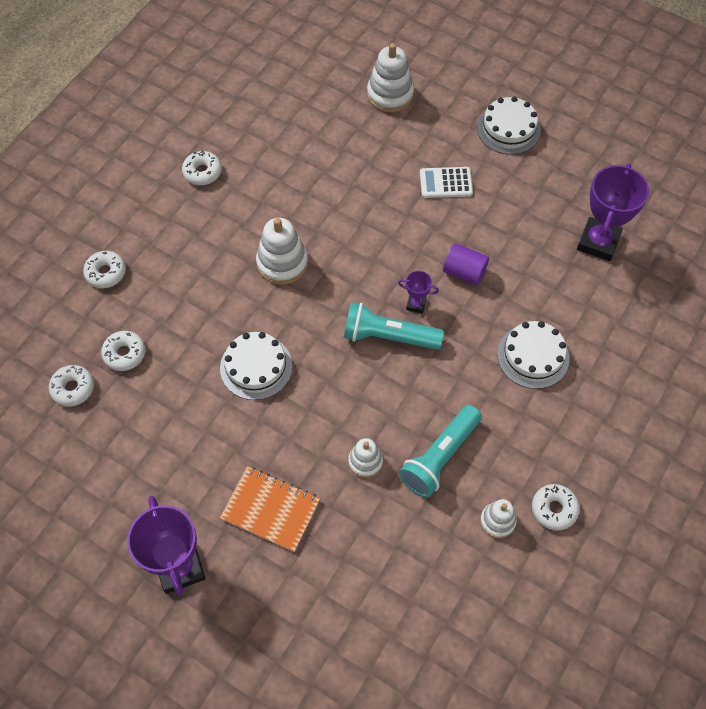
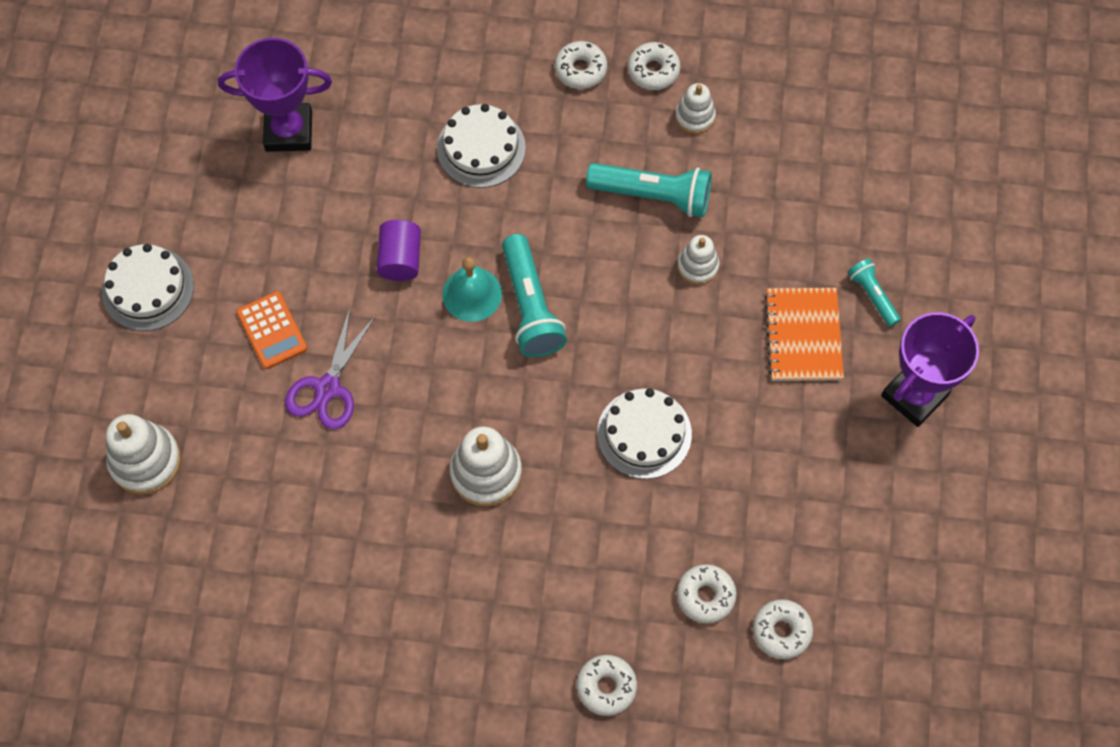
camera: 115 degrees left, 5 degrees up
(202, 172) = (389, 648): white donut -> white donut (580, 69)
(276, 580) = (872, 295): none -> turquoise flashlight
(388, 198) = (327, 388): none -> purple scissors
(416, 304) = (472, 294): purple trophy -> turquoise bell
(446, 183) = (272, 330): white calculator -> orange calculator

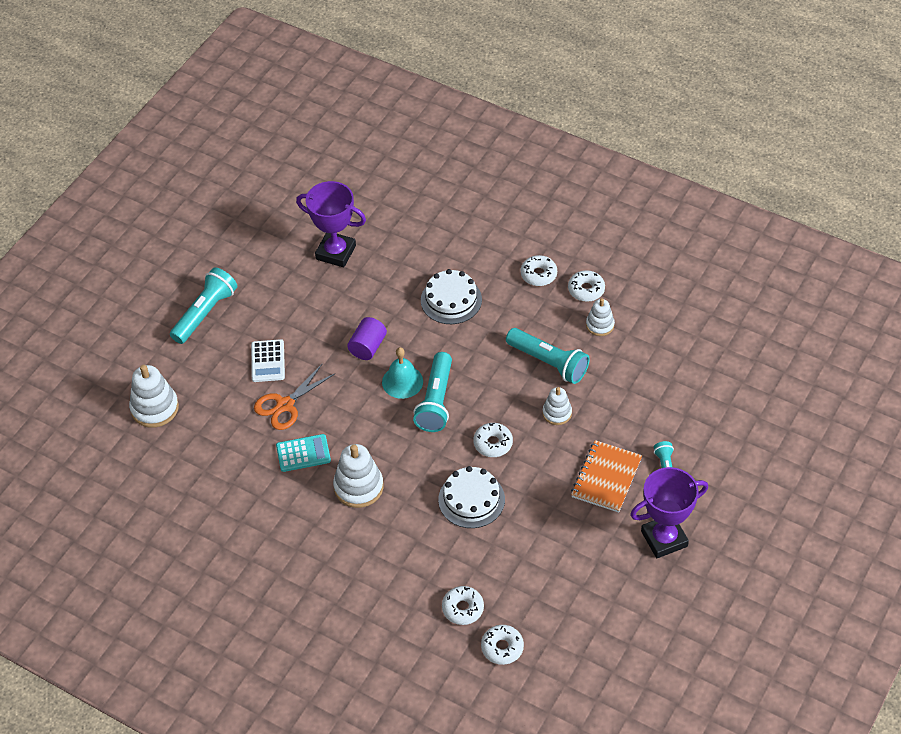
camera: 25 degrees right, 15 degrees down
(148, 289) = (205, 313): white cake -> turquoise flashlight
(272, 330) = (268, 361): orange calculator -> white calculator
(327, 388) = (285, 405): purple scissors -> orange scissors
(387, 451) = (303, 453): none -> turquoise calculator
(606, 687) = (371, 638): white donut -> white donut (493, 443)

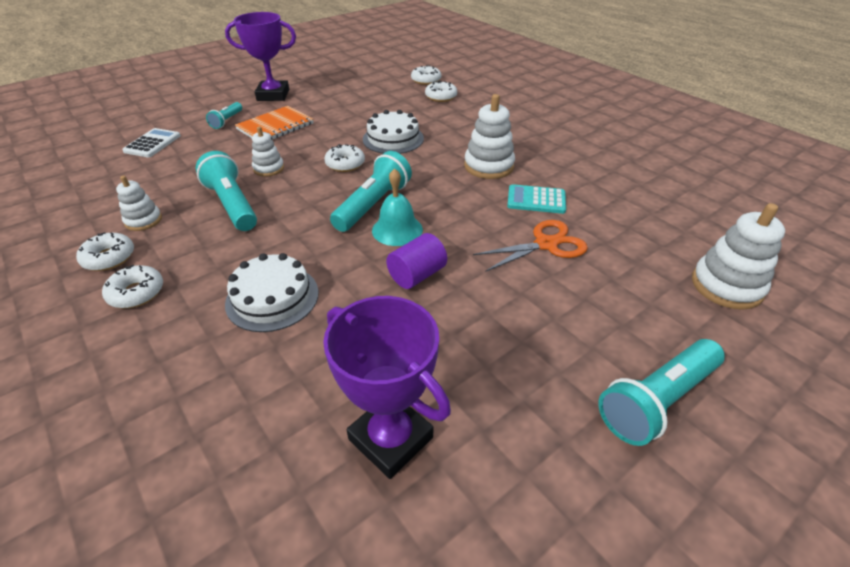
camera: 160 degrees left, 10 degrees down
(268, 361) = (559, 297): white calculator -> white calculator (152, 143)

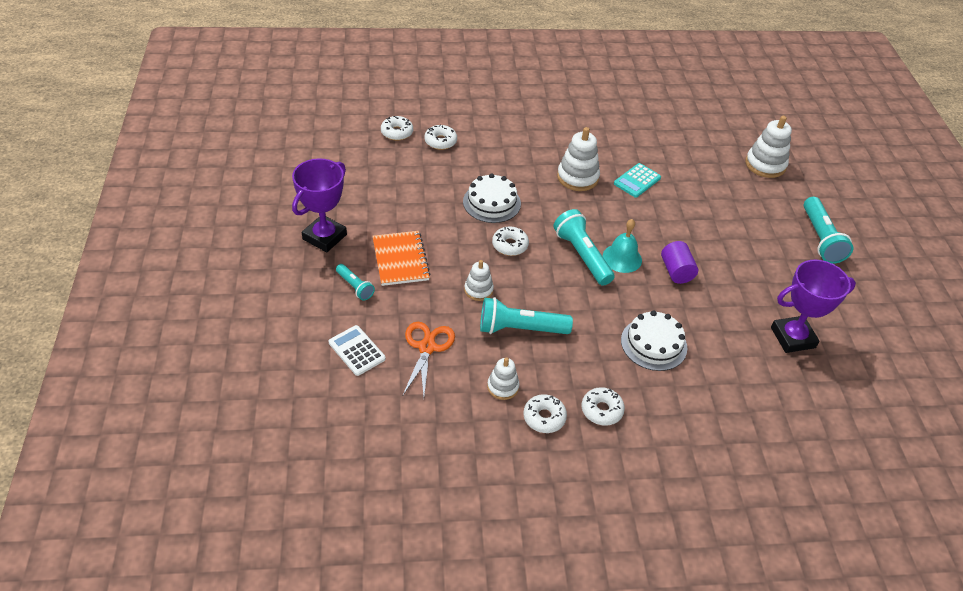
camera: 60 degrees left, 5 degrees up
(546, 244) = (685, 204): orange scissors -> orange scissors (427, 347)

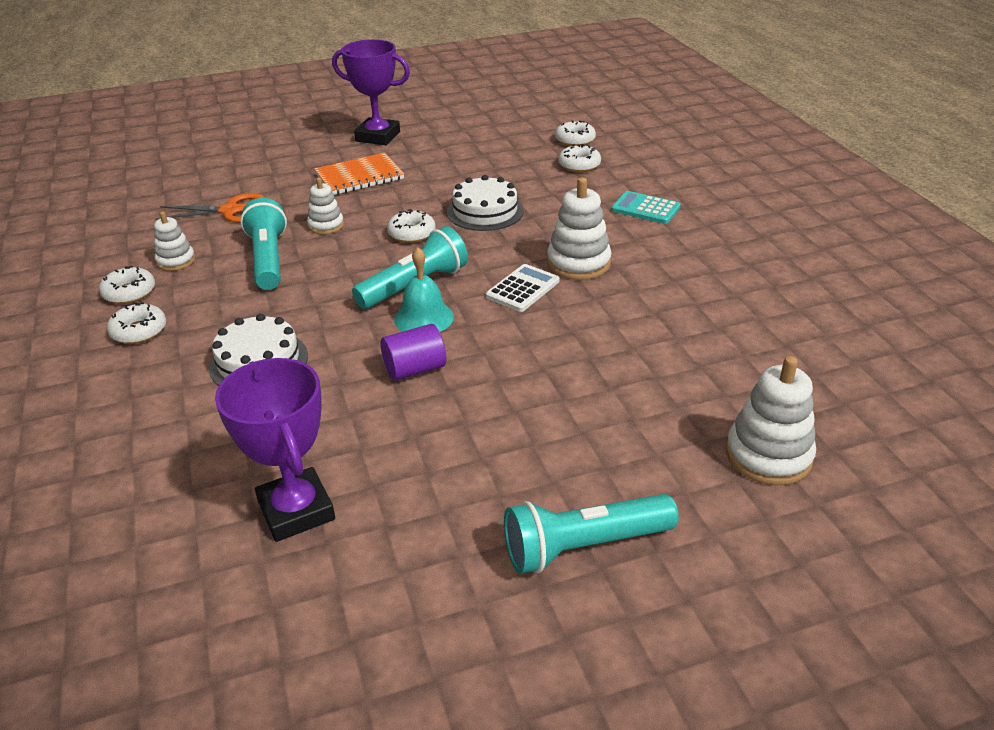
camera: 80 degrees right, 10 degrees down
(355, 287) = (310, 162): turquoise flashlight -> none
(357, 351) = (221, 178): white calculator -> white calculator (523, 289)
(637, 181) = (608, 313): turquoise calculator -> turquoise calculator (645, 208)

